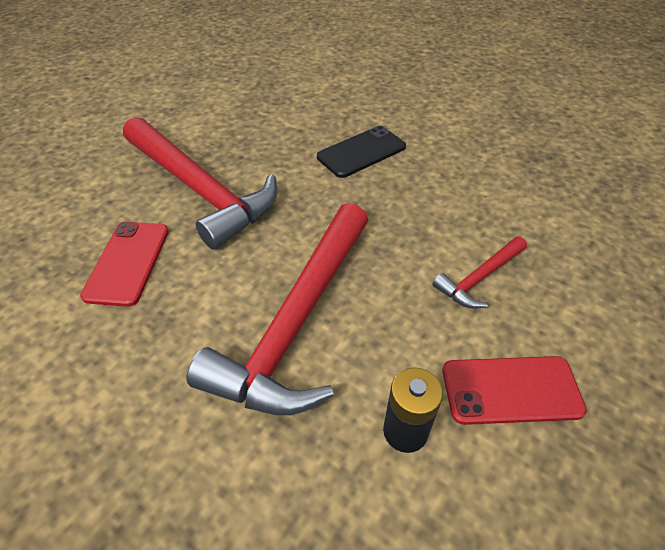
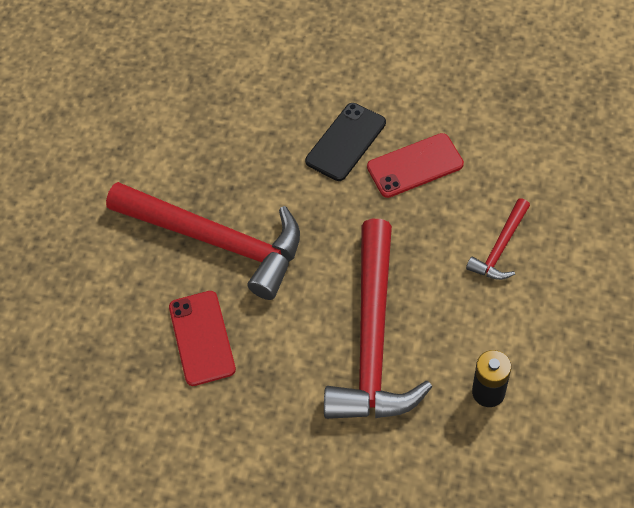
camera: 15 degrees left, 10 degrees up
(511, 390) = (551, 335): red phone -> red phone (415, 166)

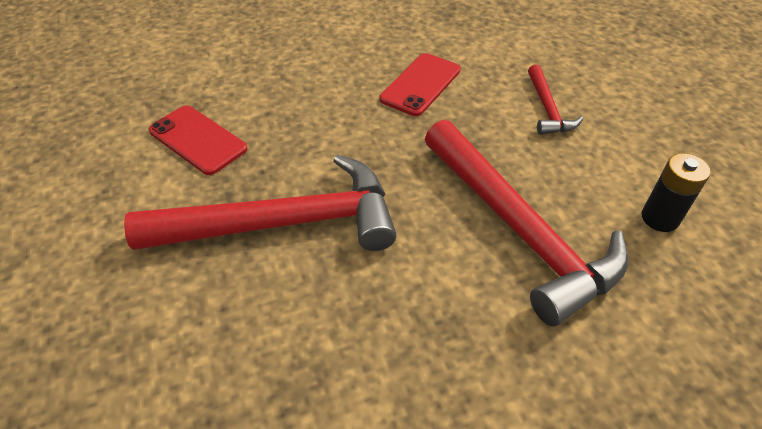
camera: 40 degrees left, 10 degrees down
(202, 338) = (344, 325): red phone -> red phone (198, 140)
(346, 142) = (344, 92): black phone -> none

